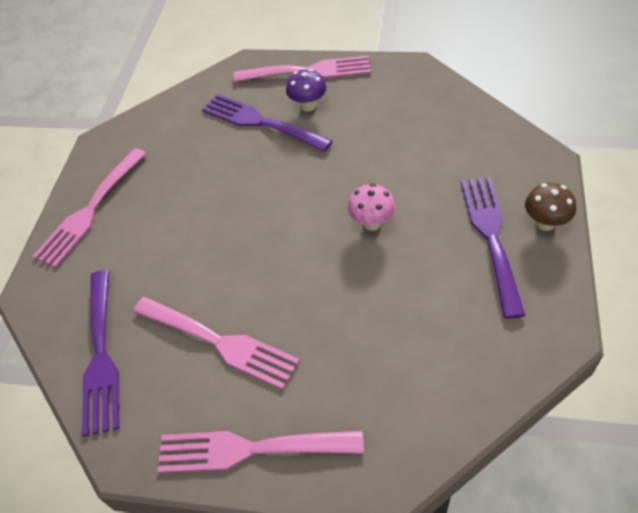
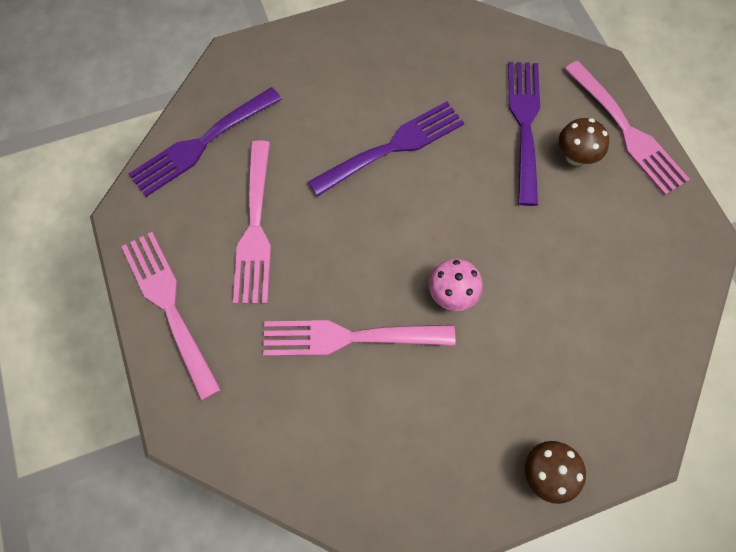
camera: 55 degrees right, 15 degrees up
(90, 211) = (337, 44): pink fork -> pink fork (348, 337)
(308, 106) = (575, 157): purple mushroom -> brown mushroom
(491, 236) = (496, 422): purple fork -> purple fork (393, 147)

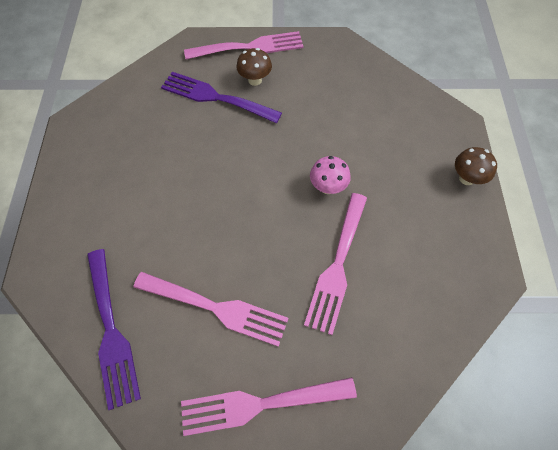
camera: 70 degrees left, 5 degrees down
(393, 147) = (192, 183): purple fork -> none

